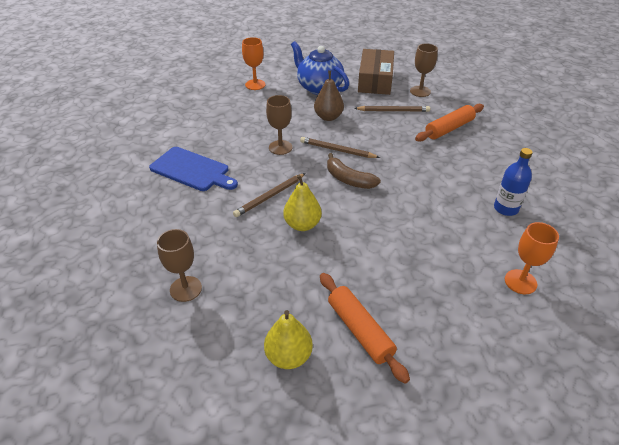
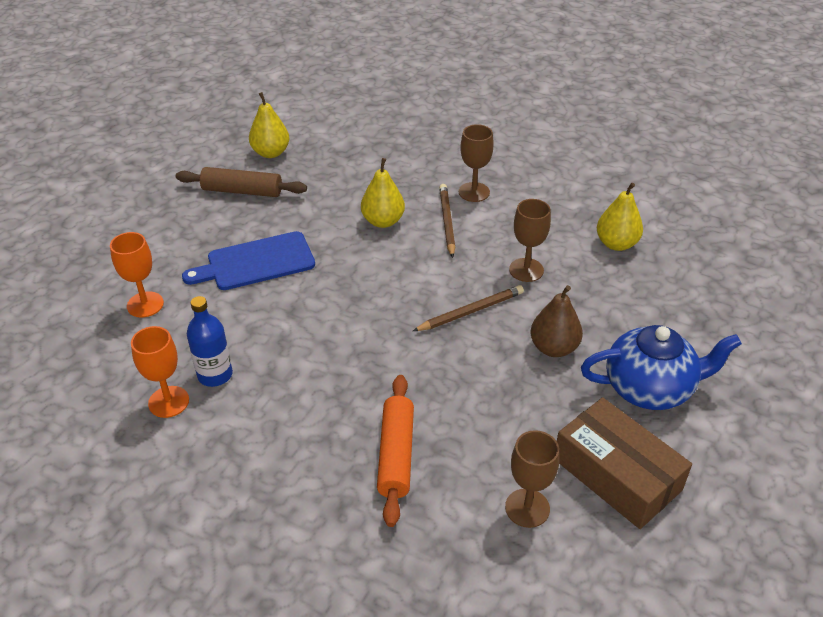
camera: 130 degrees right, 0 degrees up
(186, 289) = (390, 136): brown goblet -> brown goblet (474, 192)
(192, 170) = (549, 194): blue cutting board -> blue cutting board (256, 262)
(220, 129) = (616, 244): none -> yellow pear
(255, 85) = (717, 325): orange goblet -> orange goblet (168, 402)
(348, 179) = (408, 288): brown banana -> none
(359, 330) = (242, 191): orange rolling pin -> brown rolling pin
(393, 111) = (503, 427): brown pencil -> none

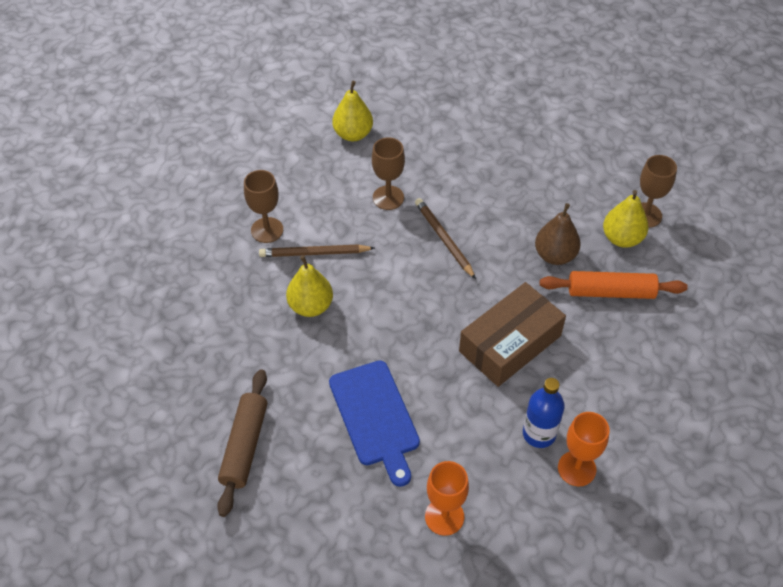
camera: 90 degrees left, 10 degrees up
(271, 153) = (167, 423): yellow pear -> yellow pear (622, 238)
(553, 348) = (485, 187): brown pear -> brown pear (555, 255)
(617, 474) = (607, 164): brown box -> brown box (510, 343)
(650, 388) = (523, 136): blue teapot -> none

